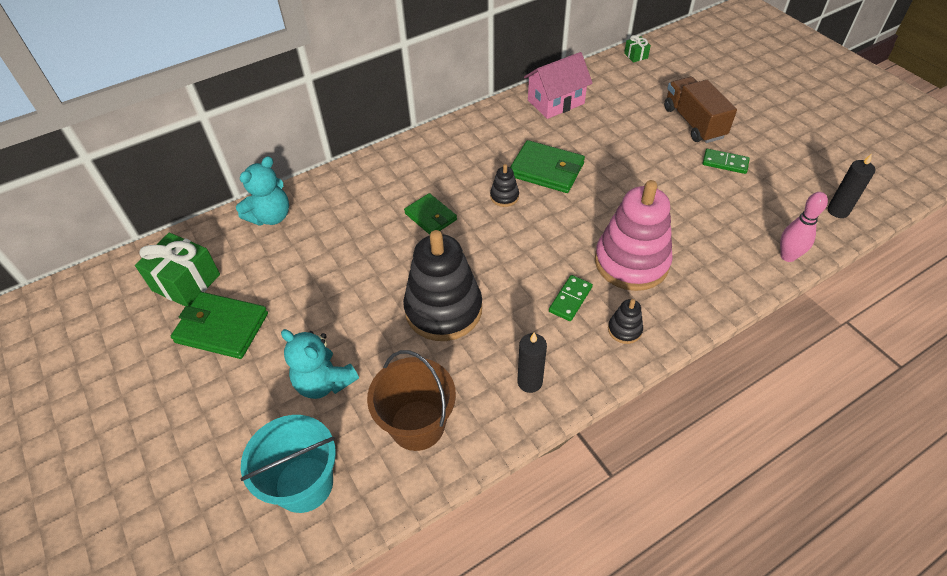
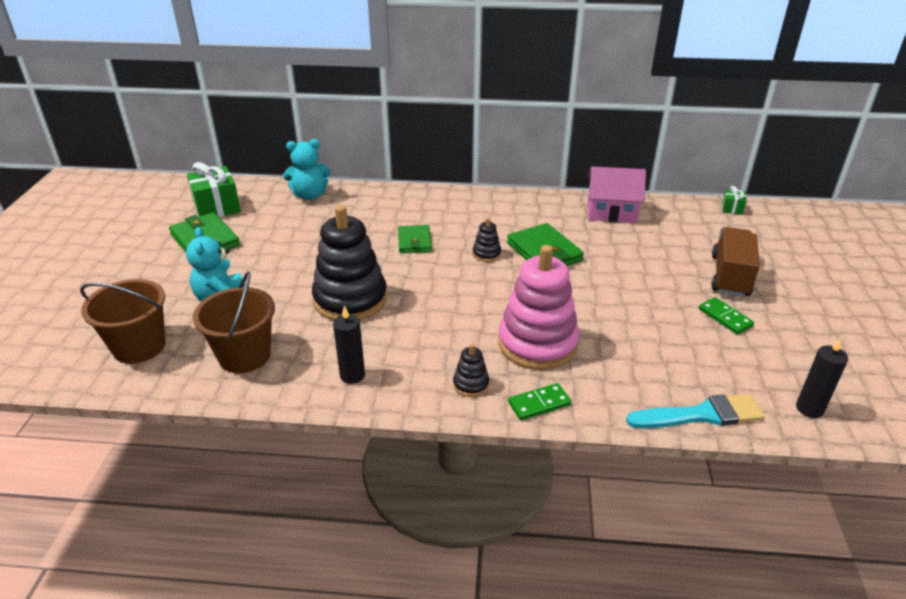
camera: 35 degrees right, 15 degrees down
(304, 484) = (139, 346): turquoise bucket -> brown bucket
(570, 299) = (452, 342): green domino -> green domino (539, 403)
(788, 256) = (701, 415): pink bowling pin -> turquoise brush

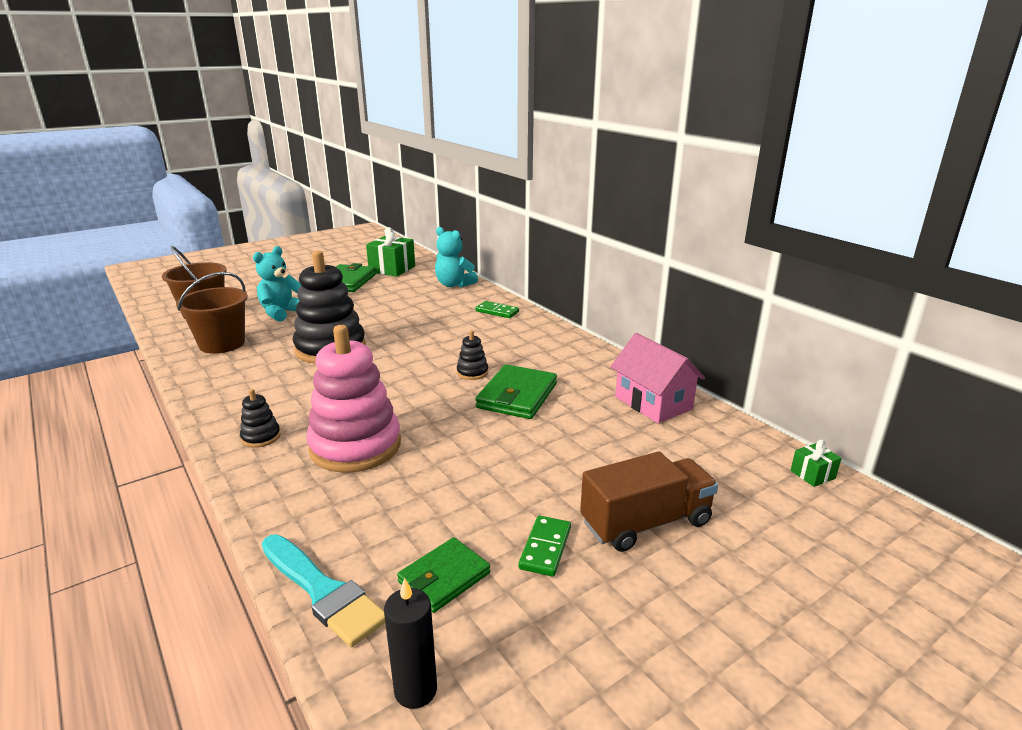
camera: 50 degrees right, 10 degrees down
(352, 375) = (230, 386): black candle -> none
(414, 241) = (446, 339): green wallet -> green wallet (444, 577)
(539, 403) = (260, 480): green domino -> green domino (497, 311)

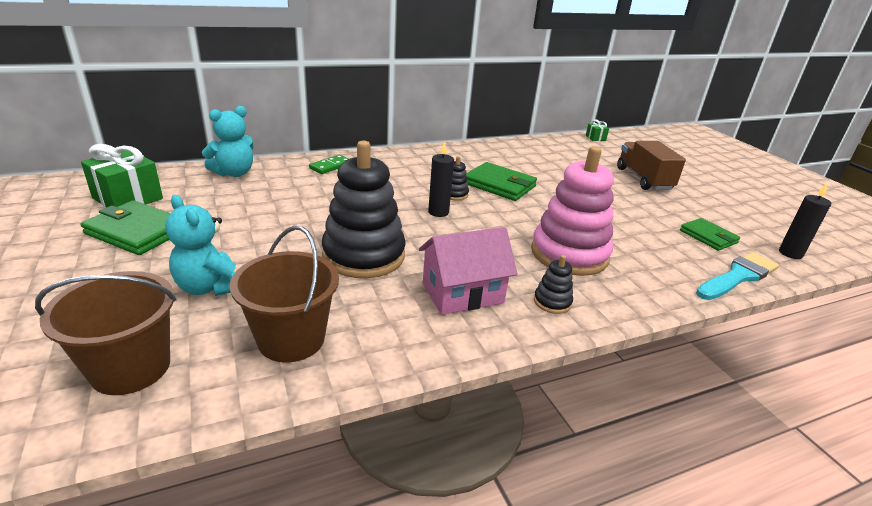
camera: 80 degrees left, 5 degrees up
(424, 369) = (438, 212): none -> black candle
(545, 548) = (672, 206): green domino -> none
(653, 403) = (519, 151): pink house -> pink house (462, 293)

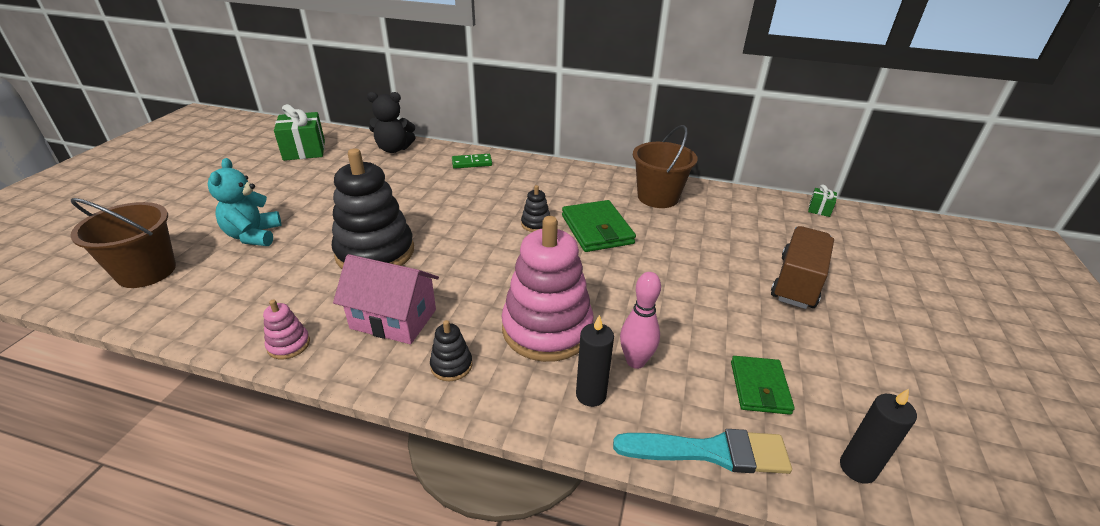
camera: 40 degrees right, 5 degrees up
(137, 232) = (275, 178): green wallet -> none
(234, 173) = (394, 149): turquoise teddy bear -> black teddy bear
(291, 339) = (238, 296): brown bucket -> brown bucket (658, 197)
(412, 349) = (288, 345): none -> pink stacking toy
(438, 212) = (493, 237): black candle -> black candle (591, 395)
(640, 250) = (635, 361): none -> pink bowling pin

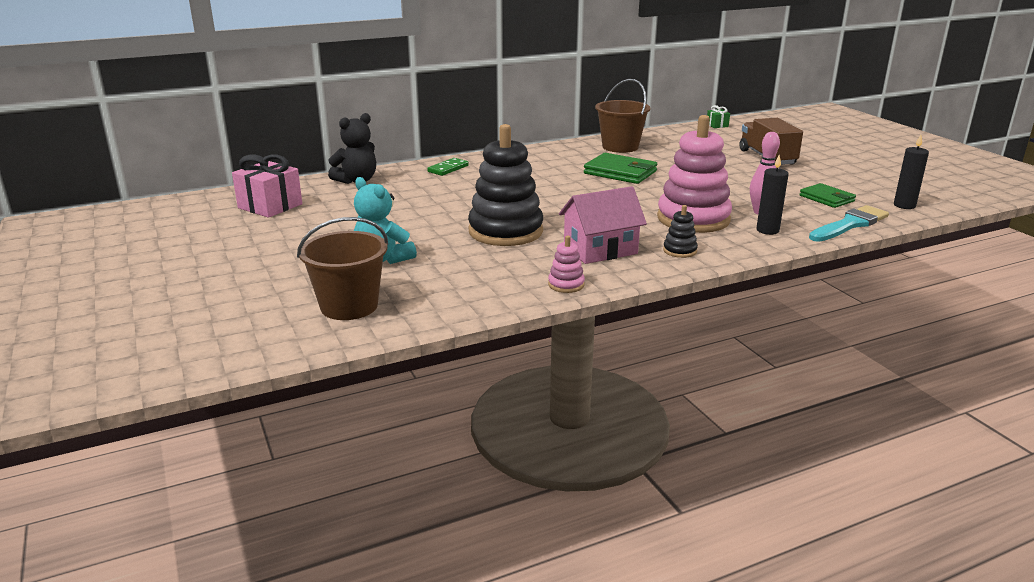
camera: 40 degrees left, 10 degrees down
(304, 150) = (270, 206): green gift -> pink gift
(536, 224) = (577, 182): black stacking toy -> none

